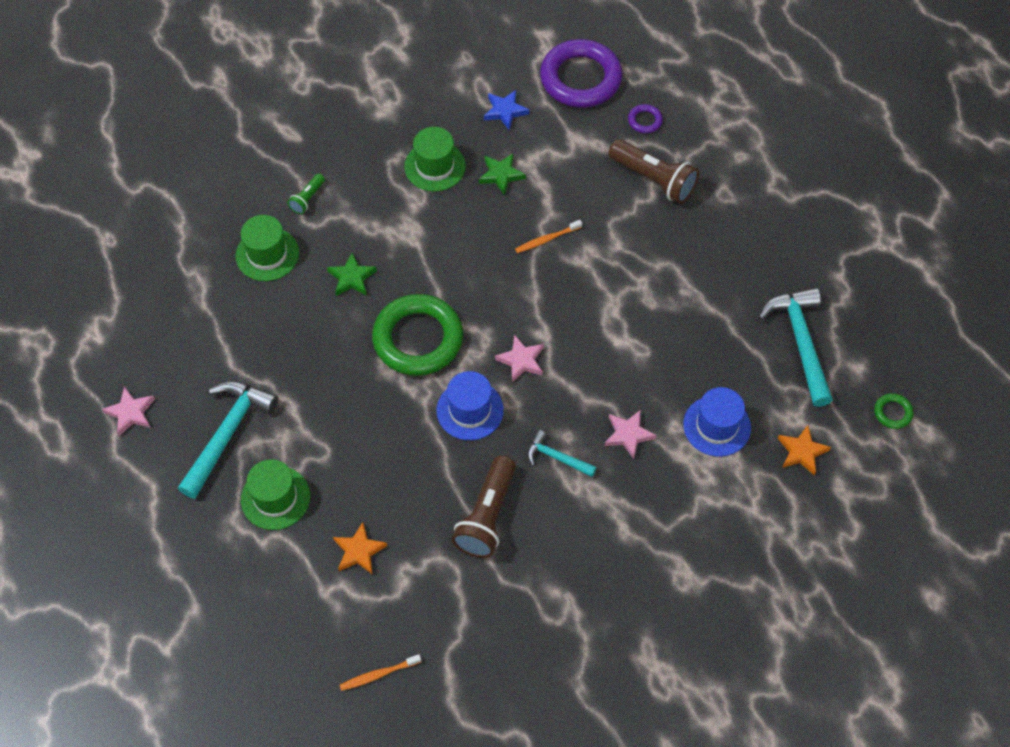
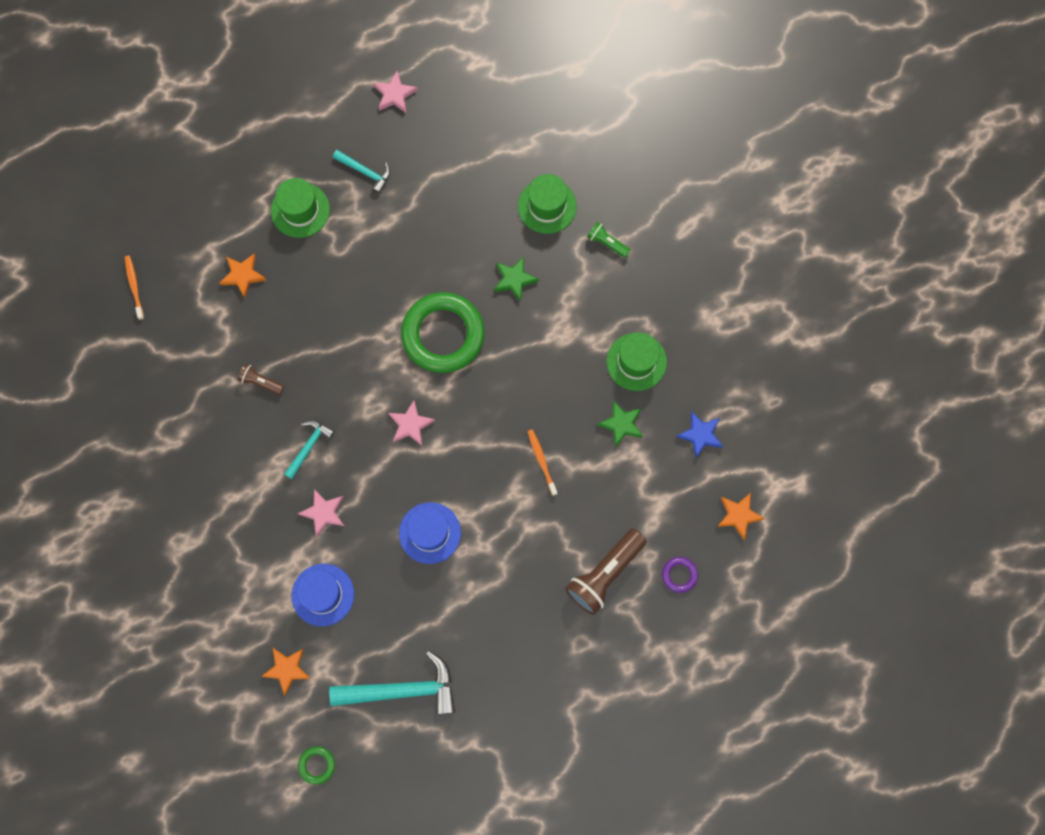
camera: 95 degrees right, 15 degrees up
(227, 434) = (365, 172): turquoise hammer -> turquoise hammer, size x0.54
(470, 410) = (365, 375): blue hat -> blue hat (430, 533)
(487, 516) = (260, 382): brown flashlight -> brown flashlight, size x0.50
(580, 78) = (738, 515): purple ring -> orange star

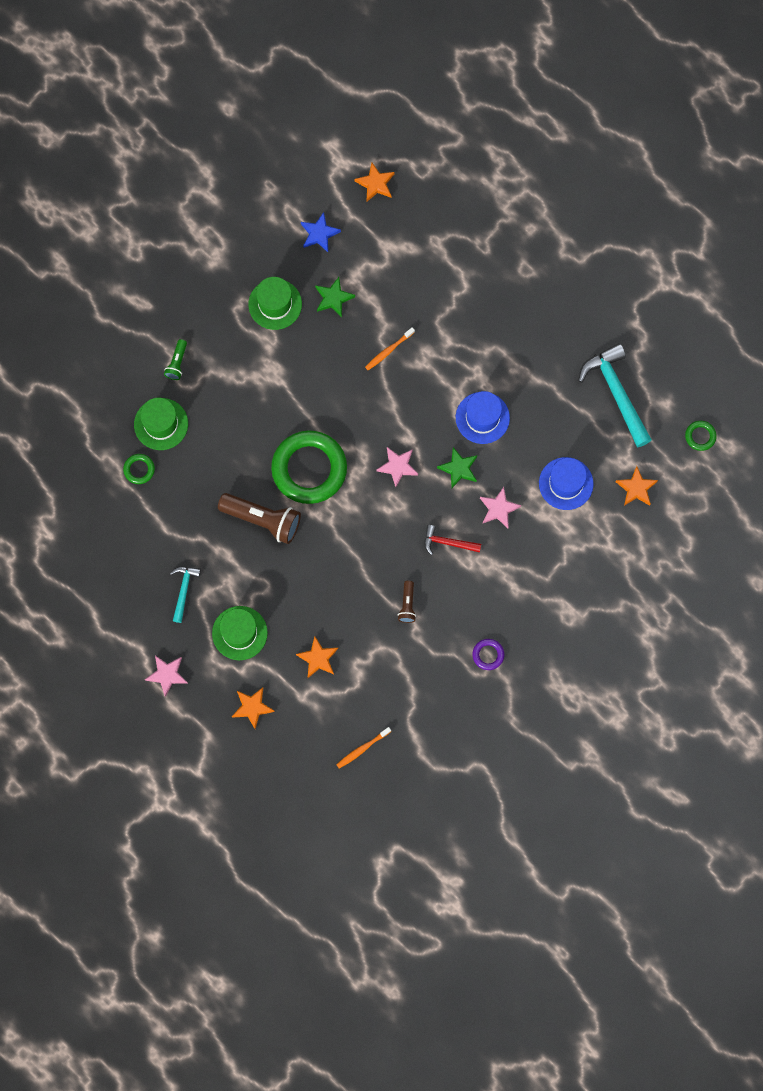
camera: 110 degrees left, 0 degrees up
(221, 197) = (252, 707): none -> orange star
(309, 446) = (447, 542): turquoise hammer -> red hammer
(395, 94) = (100, 593): pink star -> pink star (167, 675)
(507, 170) = (139, 469): none -> green ring
(514, 279) = (238, 428): green star -> green star (459, 469)
(605, 574) = (463, 270): brown flashlight -> brown flashlight (262, 520)
(679, 575) = (441, 213): purple ring -> purple ring (488, 655)

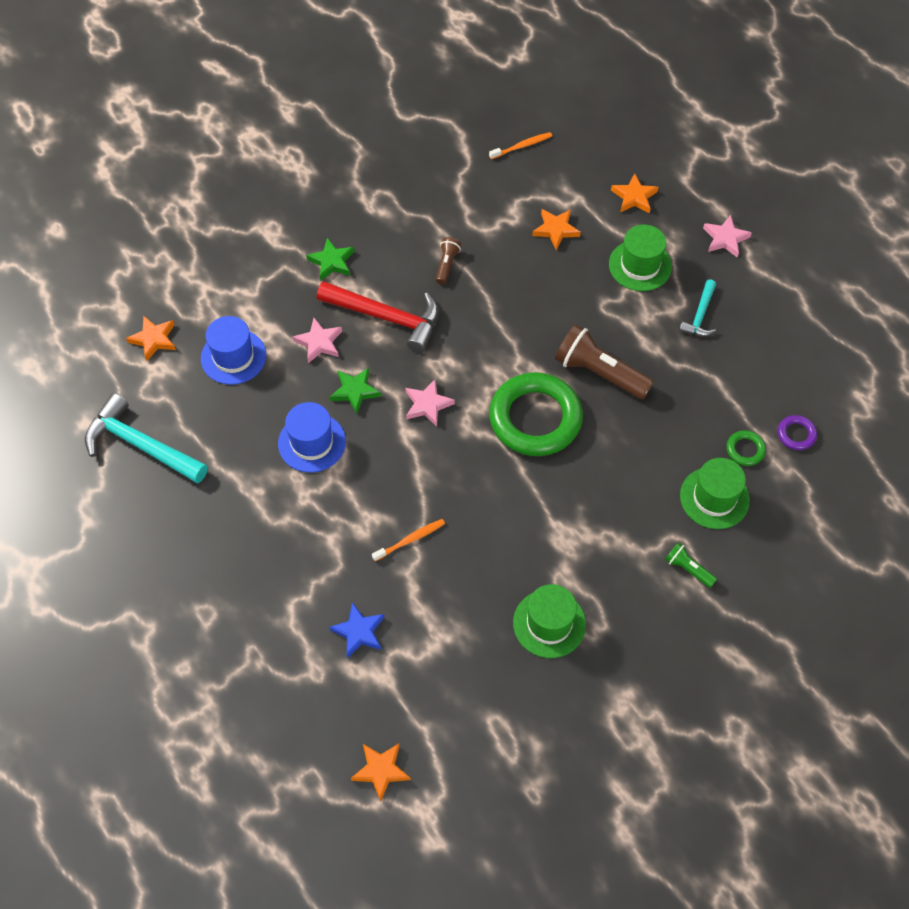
camera: 170 degrees left, 15 degrees down
(177, 363) = (688, 569): green flashlight -> green flashlight turned 75 degrees counterclockwise
(319, 234) = (473, 710): blue star -> blue star (359, 632)
(333, 298) = (469, 618): green star -> green star (332, 262)
(447, 542) = (387, 317): red hammer -> red hammer, size x1.86
(488, 655) = (369, 207): purple ring -> purple ring (796, 434)
(616, 392) = (140, 445): turquoise hammer -> turquoise hammer turned 135 degrees clockwise
(700, 436) = (59, 382): green ring -> none

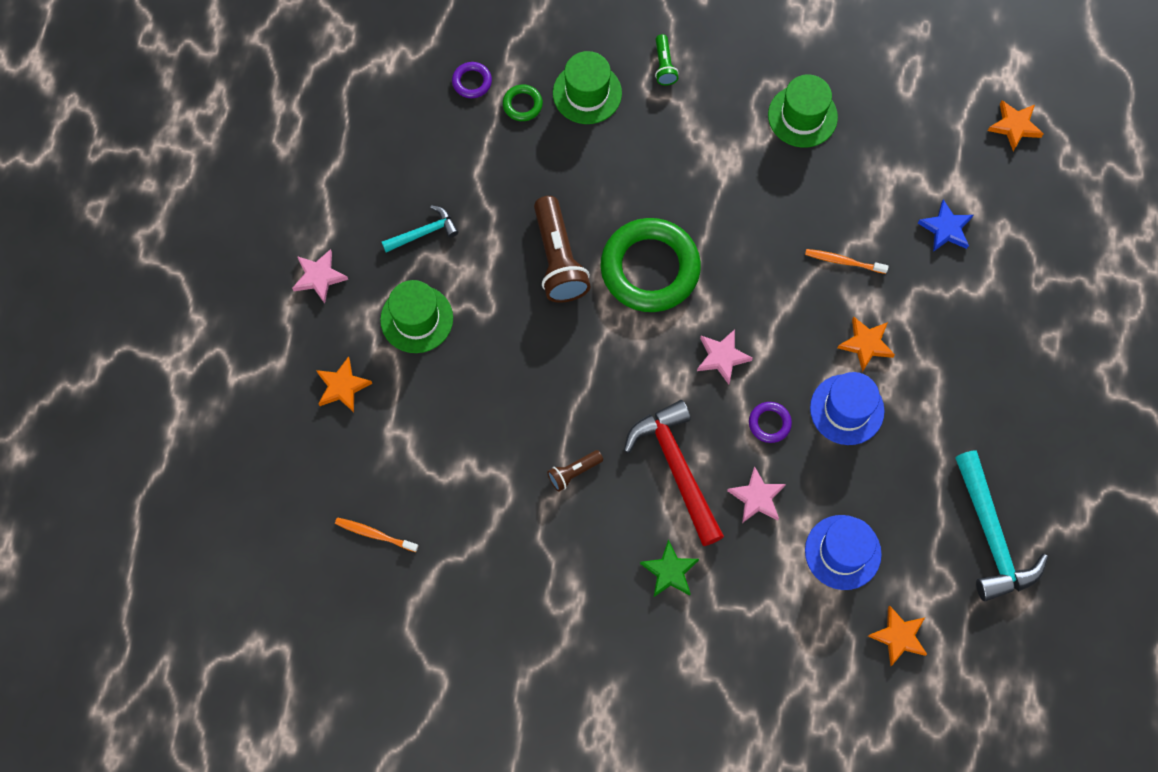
camera: 135 degrees left, 10 degrees up
(355, 391) = (769, 423): green star -> purple ring
(555, 230) = (445, 418): orange star -> orange star (866, 344)

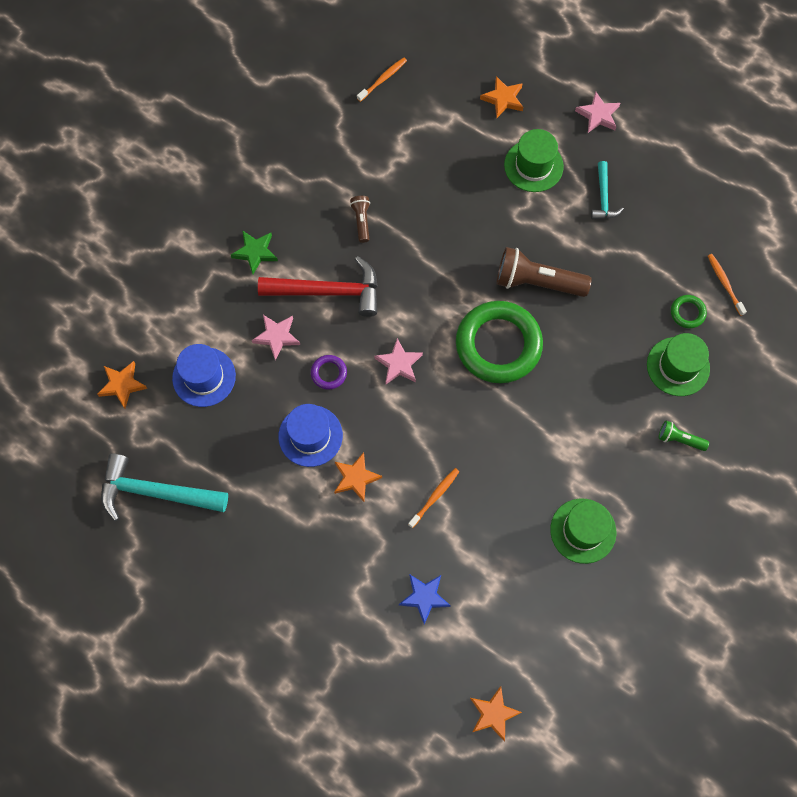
camera: 115 degrees right, 0 degrees up
(472, 82) = (724, 283): purple ring -> orange toothbrush

